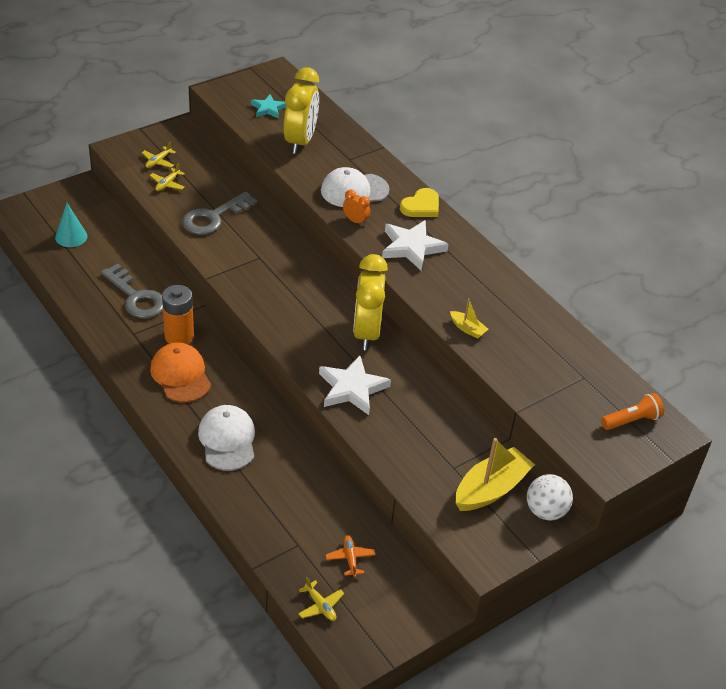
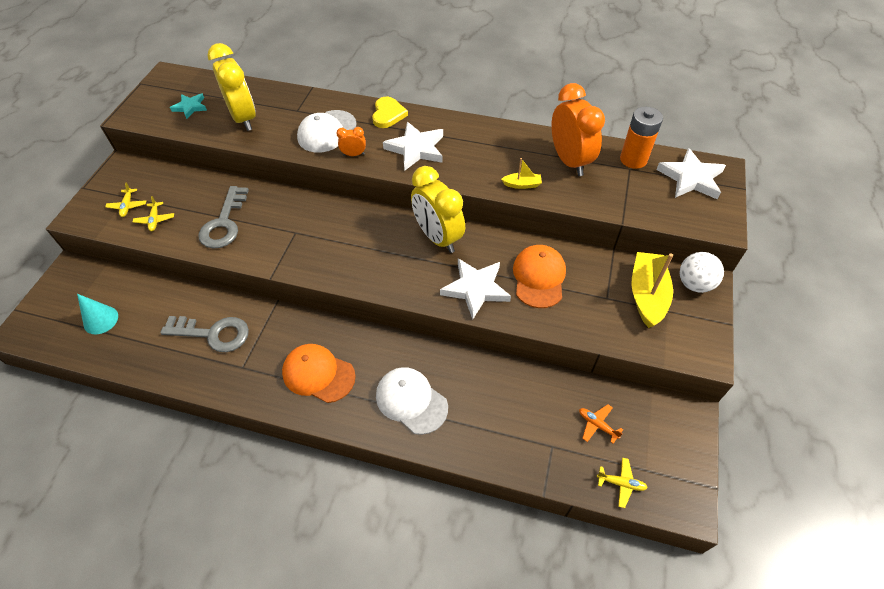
camera: 35 degrees left, 10 degrees up
(179, 336) = (283, 342): orange battery -> orange battery (633, 159)
(414, 415) = (539, 277): none -> orange cap
(534, 337) = (569, 161): none -> orange clock
(631, 420) = (691, 178): orange flashlight -> white star

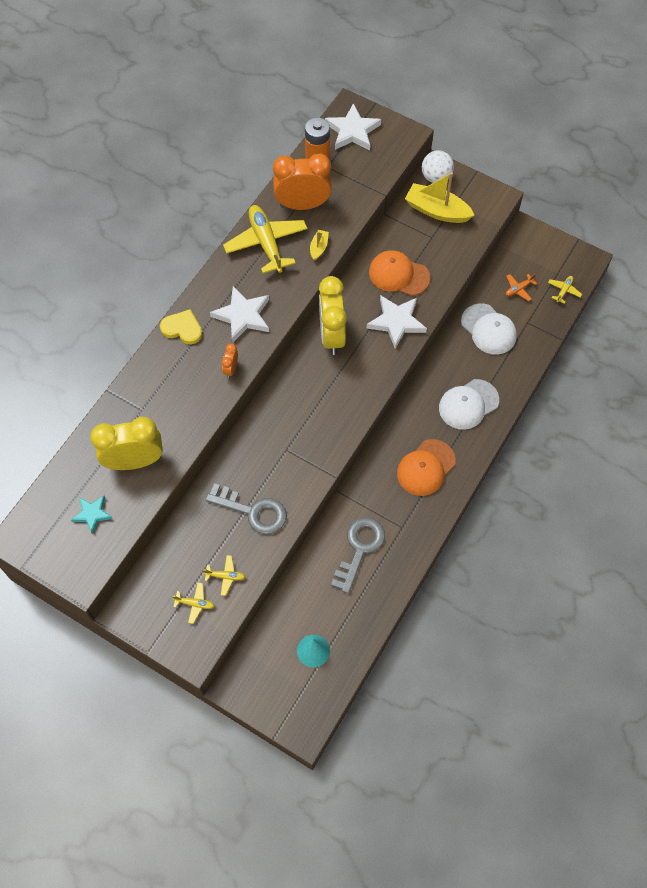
camera: 75 degrees left, 10 degrees up
(327, 131) = (187, 387): white cap -> white cap (488, 329)
(438, 237) = (332, 335): yellow clock -> yellow clock turned 105 degrees clockwise
(508, 146) = (266, 243): none -> yellow plane

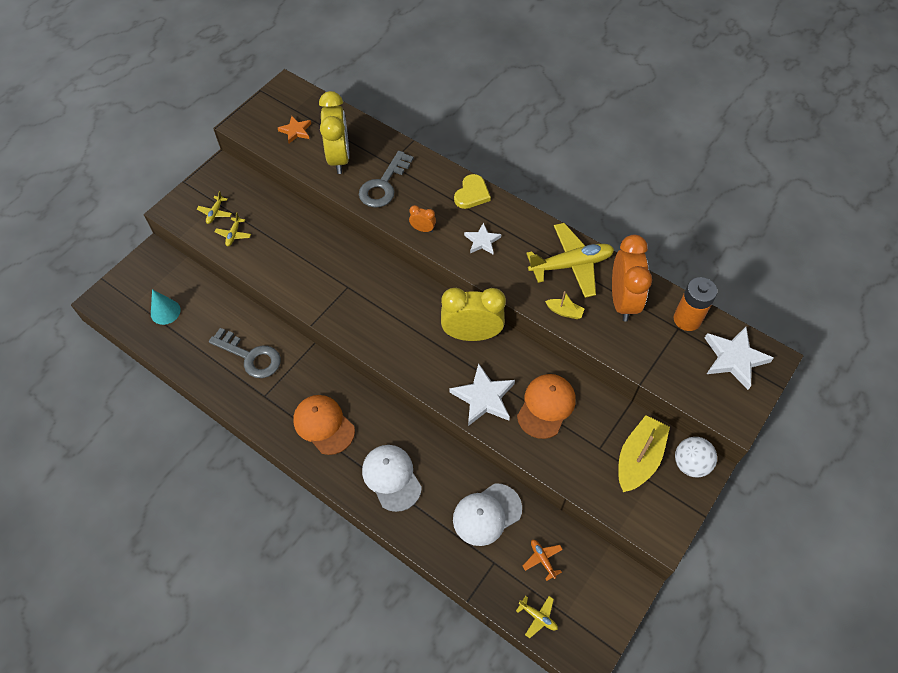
camera: 95 degrees right, 5 degrees down
(92, 514) = (296, 131): turquoise star -> orange star
(243, 316) = (482, 241): white star -> white star, size x0.60
(253, 511) = (290, 257): grey key -> grey key (384, 185)

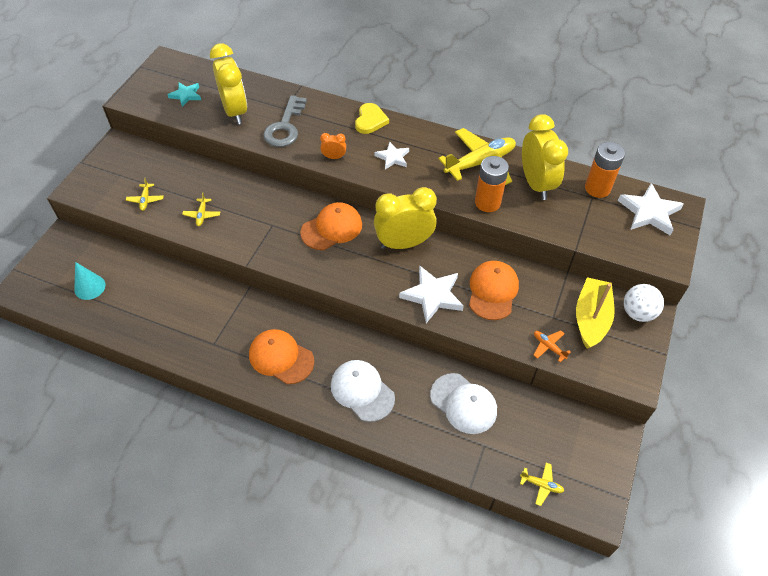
camera: 15 degrees left, 5 degrees down
(215, 213) = (121, 184): yellow plane -> yellow plane (202, 215)
(251, 356) = (189, 310): grey key -> none
(296, 131) = (186, 95): orange star -> turquoise star
(404, 302) = (332, 228): none -> orange cap
(487, 514) = (463, 403): white cap -> white cap turned 90 degrees counterclockwise
(542, 559) = (528, 432): orange plane -> orange plane (549, 347)
(564, 312) = (487, 202): yellow boat -> orange battery
(622, 301) = (536, 184): orange clock -> yellow clock

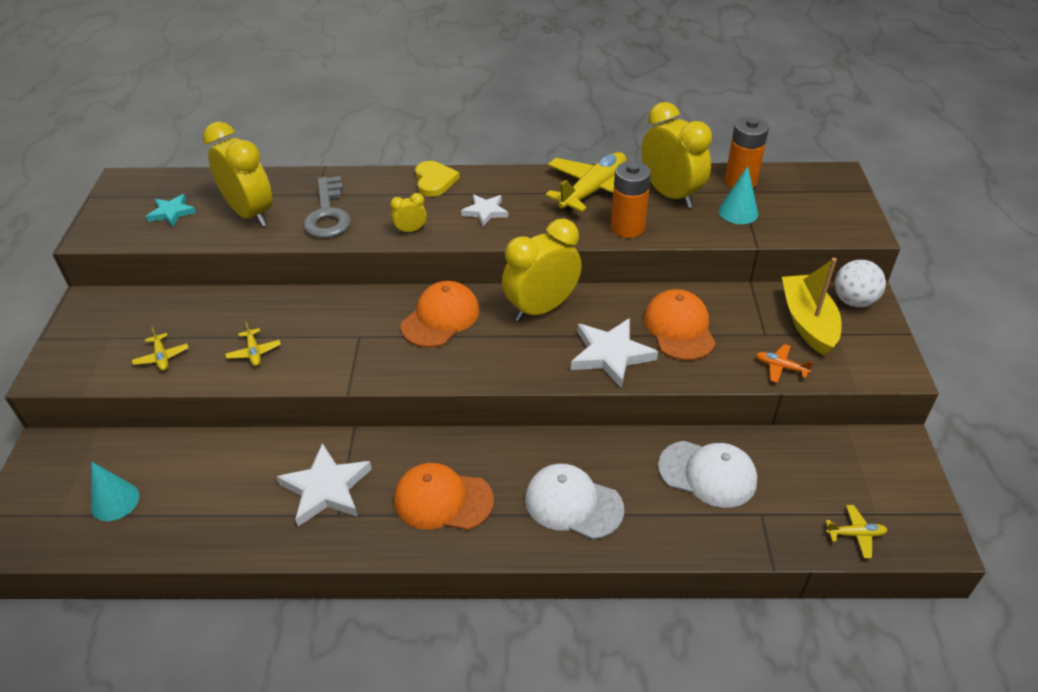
camera: 20 degrees left, 10 degrees down
(334, 157) = (411, 230): orange clock -> yellow clock
(579, 215) = (738, 212): none -> turquoise cone
(649, 212) = (811, 189): white star -> white star (326, 489)

